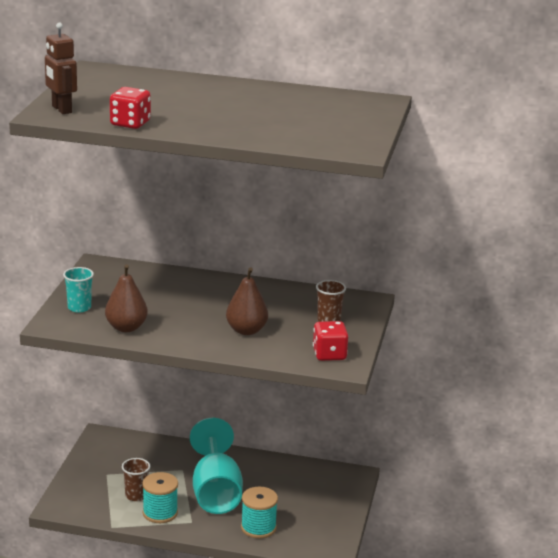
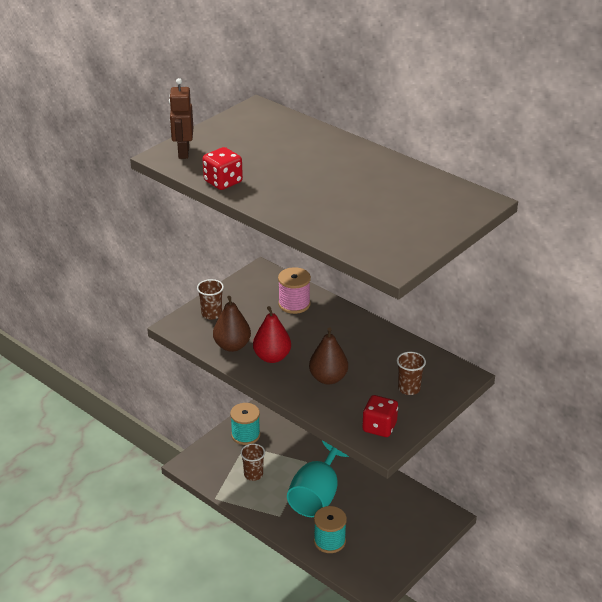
camera: 30 degrees right, 10 degrees up
(79, 308) = (211, 314): turquoise cup -> brown cup
(157, 282) = (294, 304): none -> pink spool
(160, 513) = (261, 498): turquoise spool -> turquoise spool (245, 435)
(175, 327) = (272, 357): none -> red pear

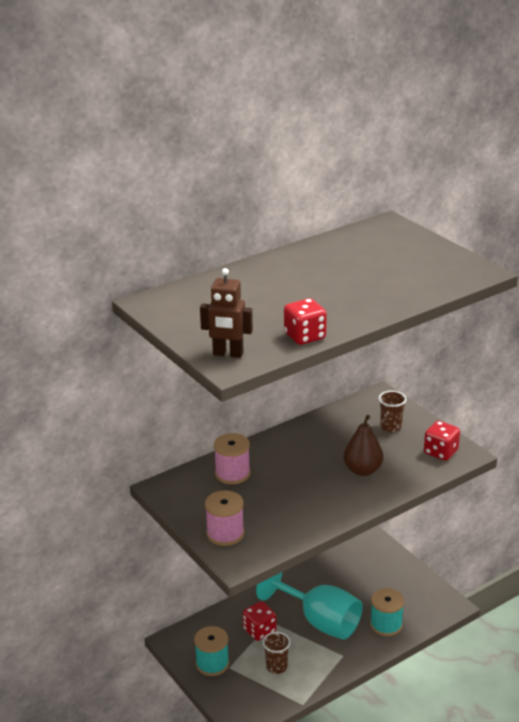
camera: 75 degrees left, 5 degrees down
(211, 314) = (225, 533): brown cup -> pink spool
(232, 346) = (289, 525): brown pear -> none
(272, 357) = (317, 501): red pear -> none
(293, 456) = (259, 630): none -> red dice

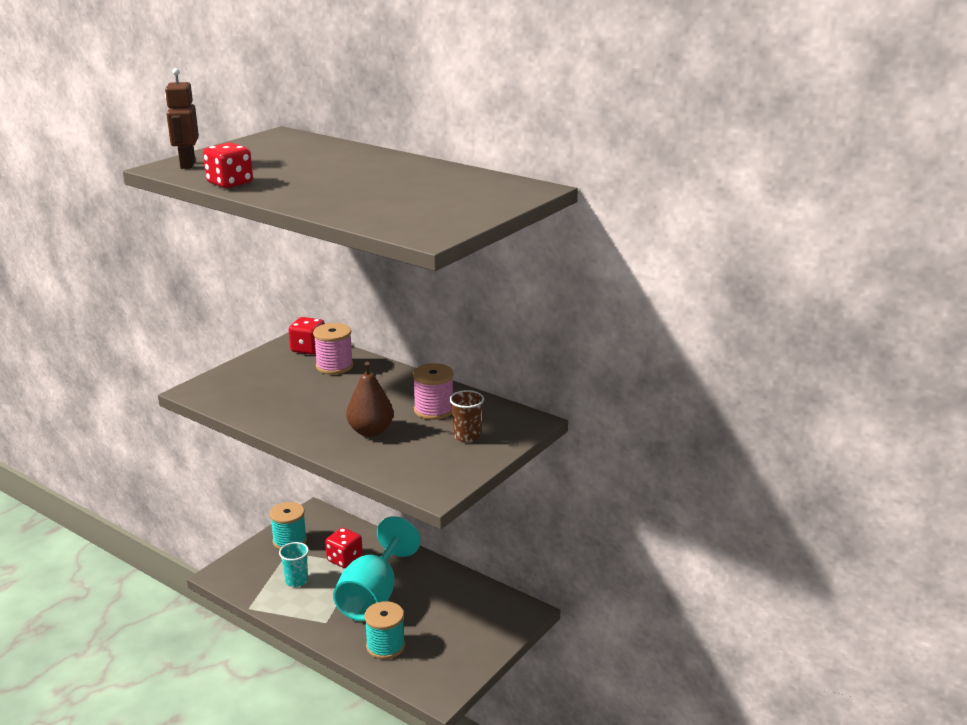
camera: 70 degrees right, 5 degrees down
(225, 533) = (236, 378): pink spool -> pink spool (434, 410)
(276, 667) = (296, 581): brown cup -> turquoise cup
(440, 452) = (431, 475): red dice -> red dice (308, 349)

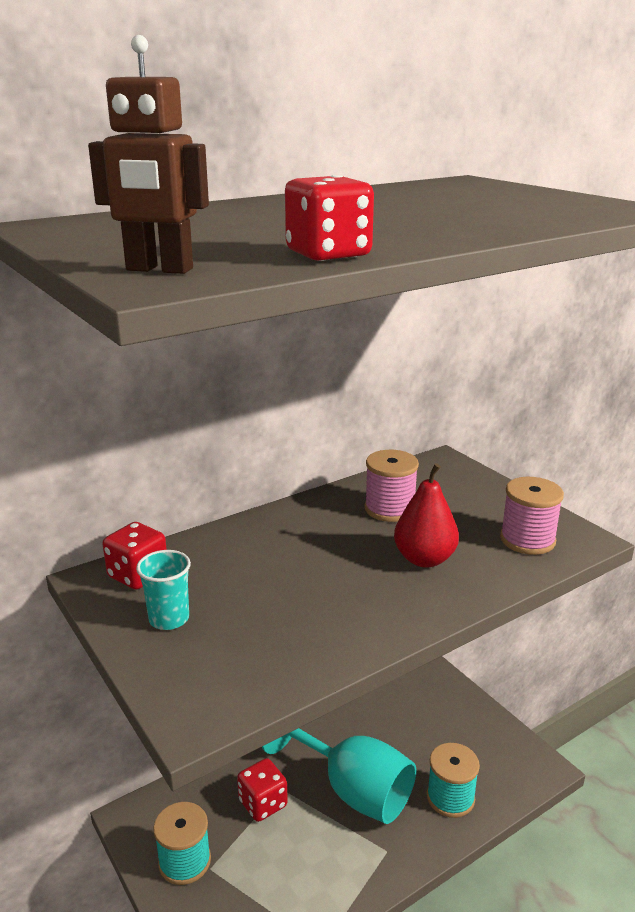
camera: 70 degrees left, 0 degrees up
(296, 581) = (283, 869): turquoise cup -> turquoise cup (169, 619)
(334, 366) = (216, 560): pink spool -> pink spool (527, 540)
(370, 431) = (424, 559): brown pear -> red pear
(467, 436) = (462, 500): brown cup -> none

